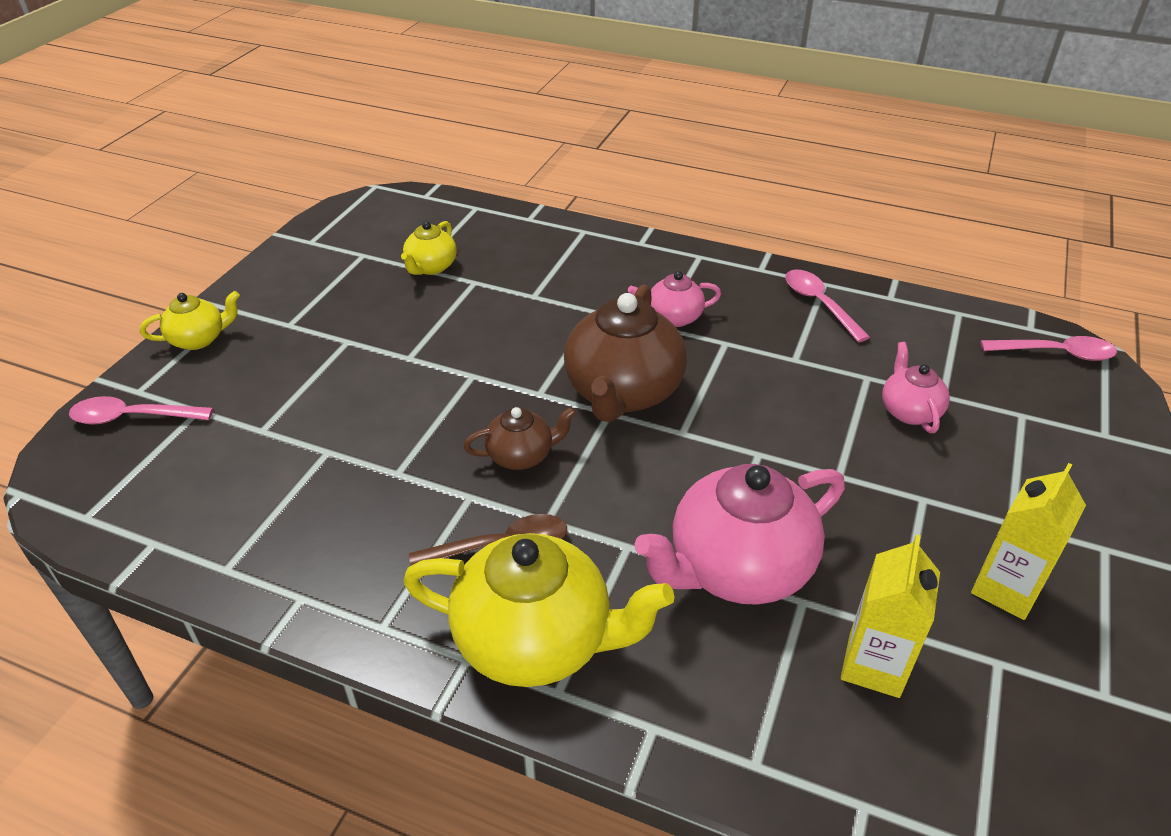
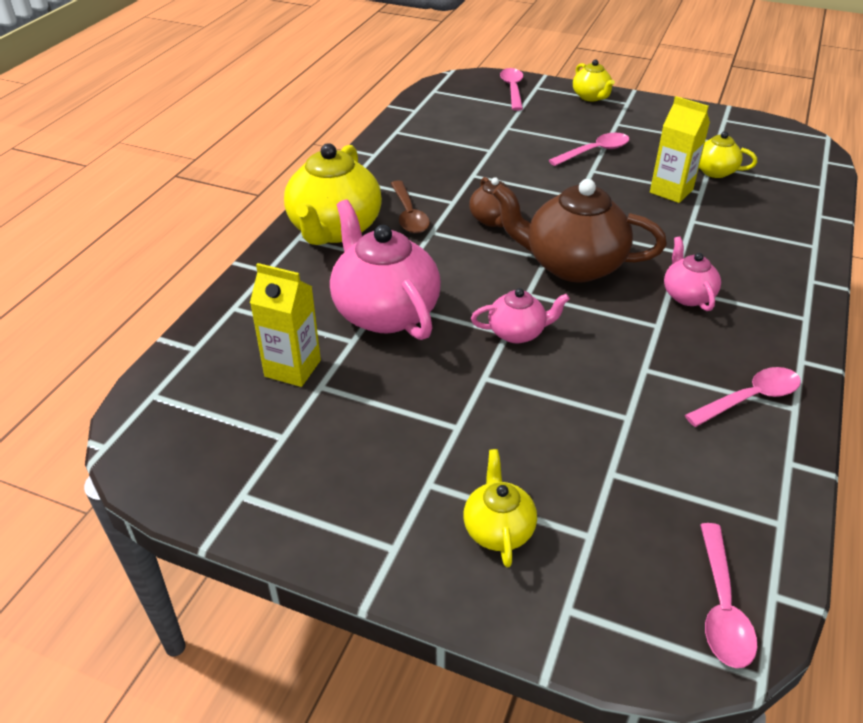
camera: 90 degrees right, 0 degrees up
(360, 350) = (595, 151): none -> pink spoon
(909, 411) = (579, 440): pink teapot -> pink teapot (517, 332)
(1006, 589) = (352, 459): yellow carton -> yellow carton (671, 191)
(1044, 472) = (498, 529): none -> yellow teapot

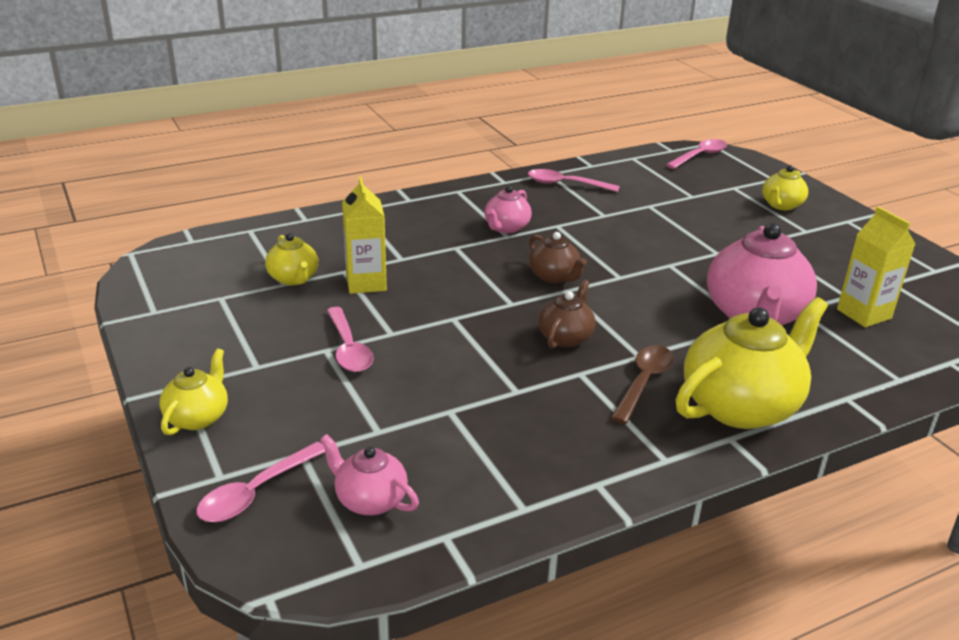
camera: 140 degrees left, 10 degrees down
(517, 332) = (662, 261): pink teapot -> pink teapot (370, 500)
(572, 265) = (554, 277): brown teapot -> brown teapot, size x0.52
(595, 151) = (349, 349): pink spoon -> pink spoon turned 120 degrees counterclockwise

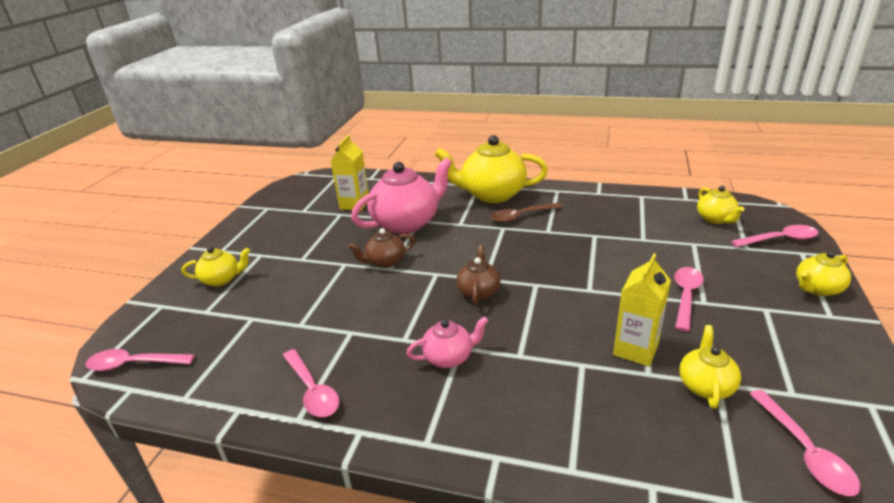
camera: 135 degrees left, 0 degrees up
(208, 265) = (805, 451): none -> pink spoon
(370, 500) = (715, 219): pink teapot -> yellow teapot
(566, 337) = (530, 250): brown teapot -> brown teapot (385, 262)

